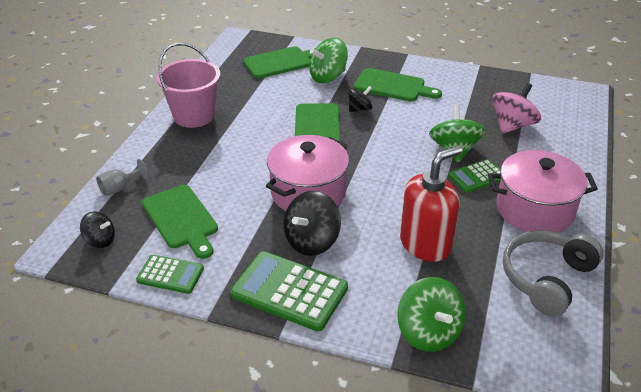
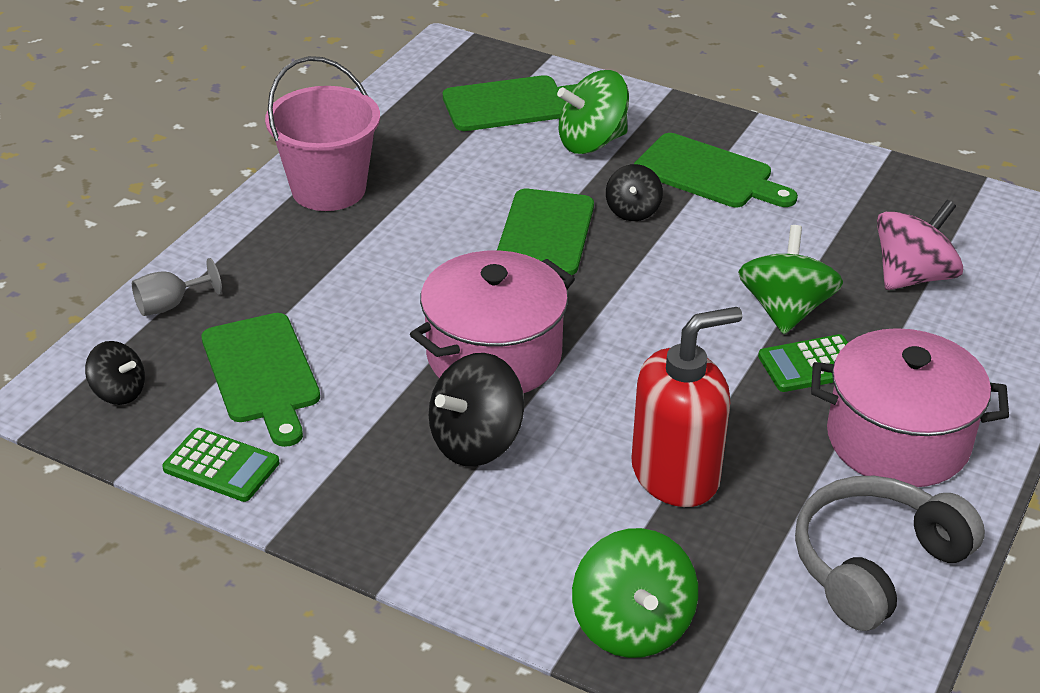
camera: 10 degrees right, 0 degrees up
(289, 291) = (413, 522): green calculator -> none
(359, 109) = (632, 211): black spinning top -> black spinning top turned 120 degrees clockwise

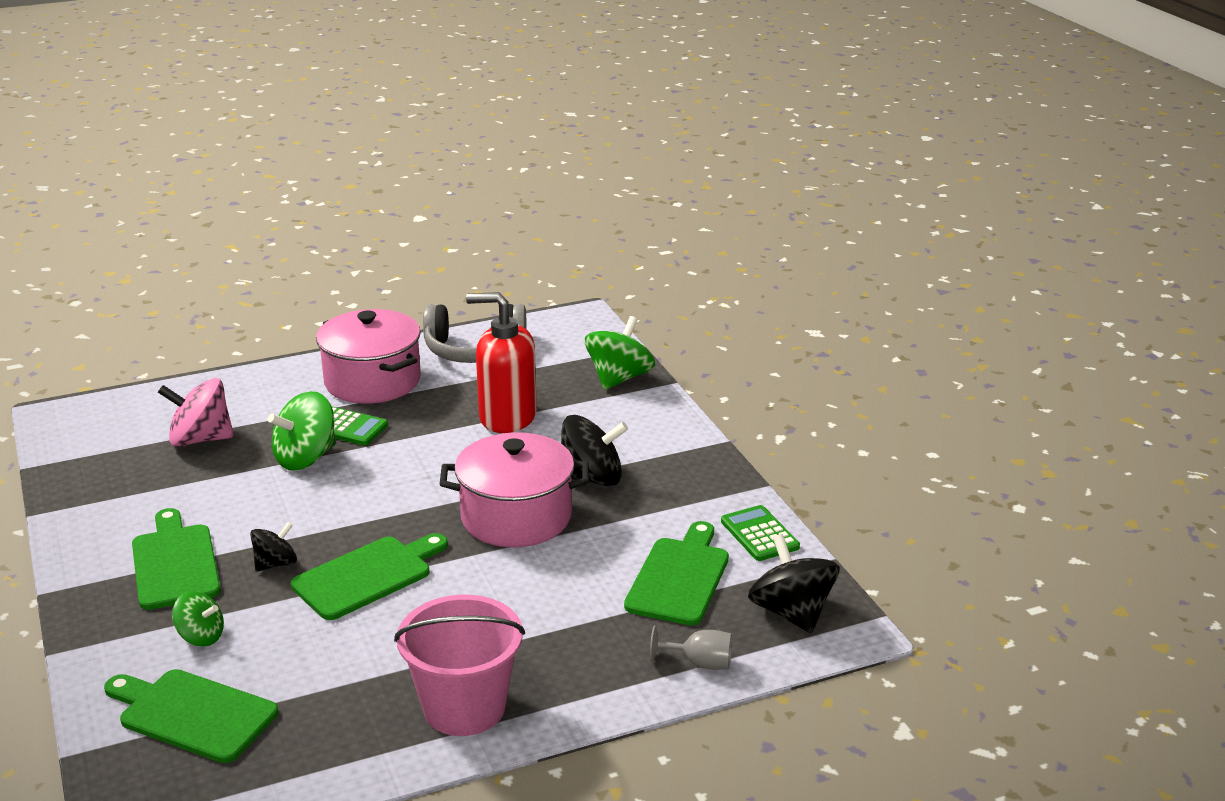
camera: 140 degrees left, 10 degrees down
(119, 392) = (791, 612): black spinning top -> black spinning top, size x1.68
(592, 142) = (201, 636): green spinning top -> green spinning top, size x0.60

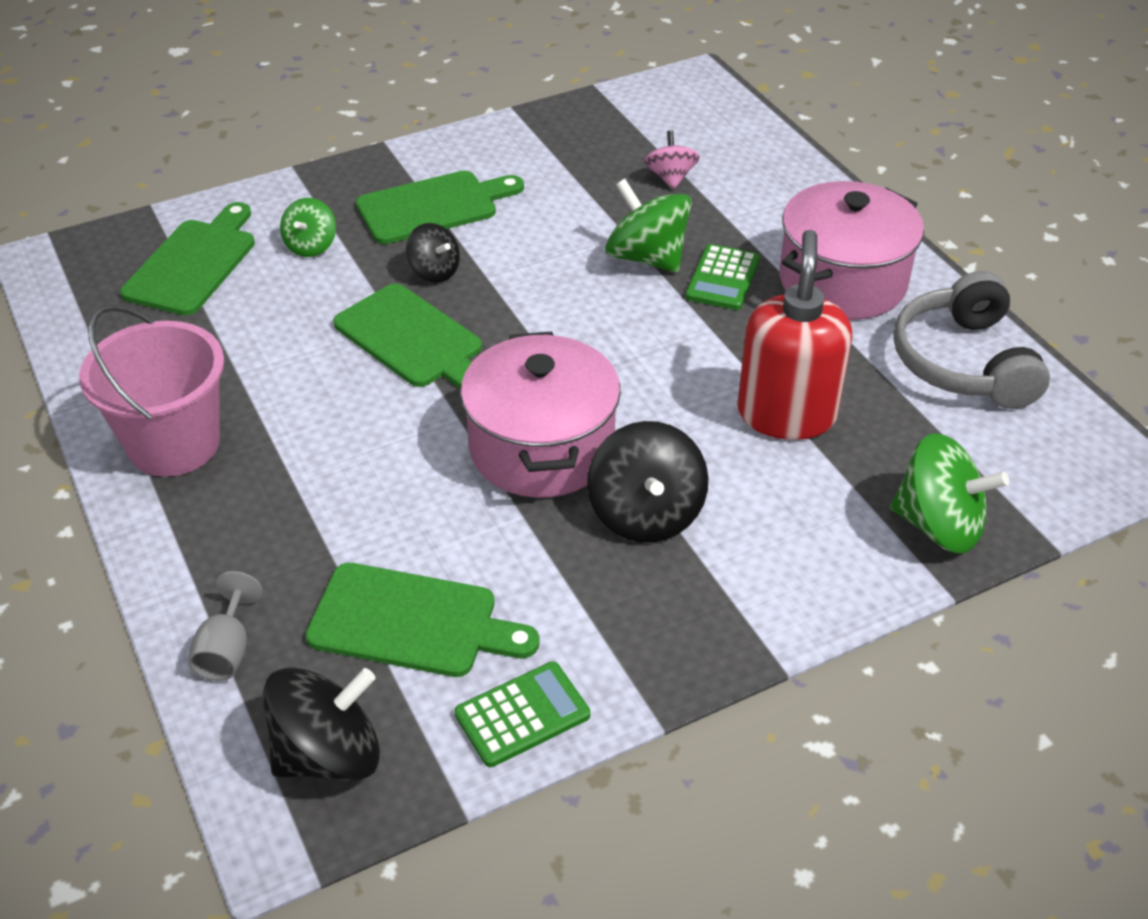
camera: 85 degrees right, 15 degrees up
(200, 439) = (670, 178): pink spinning top -> pink spinning top, size x0.60

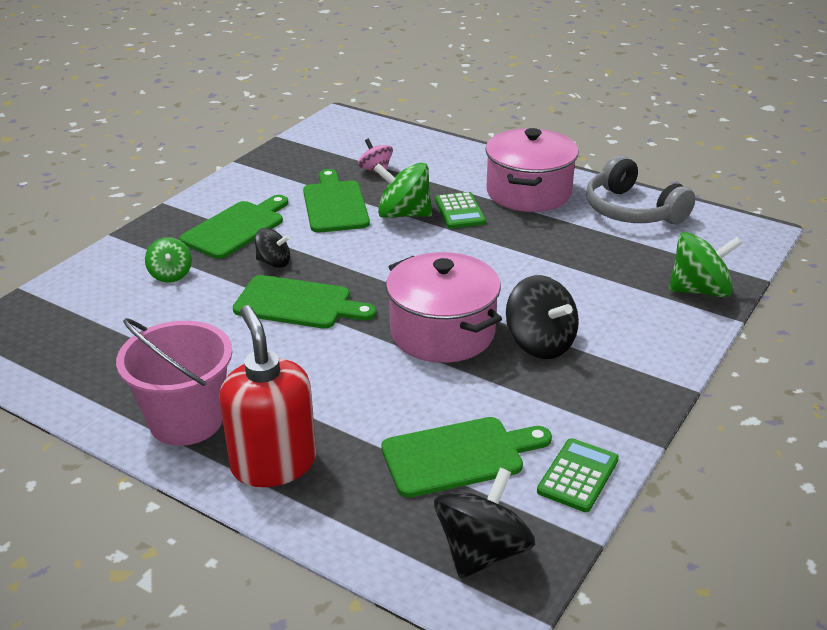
camera: 30 degrees left, 10 degrees down
(194, 263) = (91, 311): green cutting board -> green cutting board (335, 204)
(227, 650) = (351, 524): grey goblet -> none
(786, 414) = (566, 266): red soap dispenser -> red soap dispenser (273, 463)

